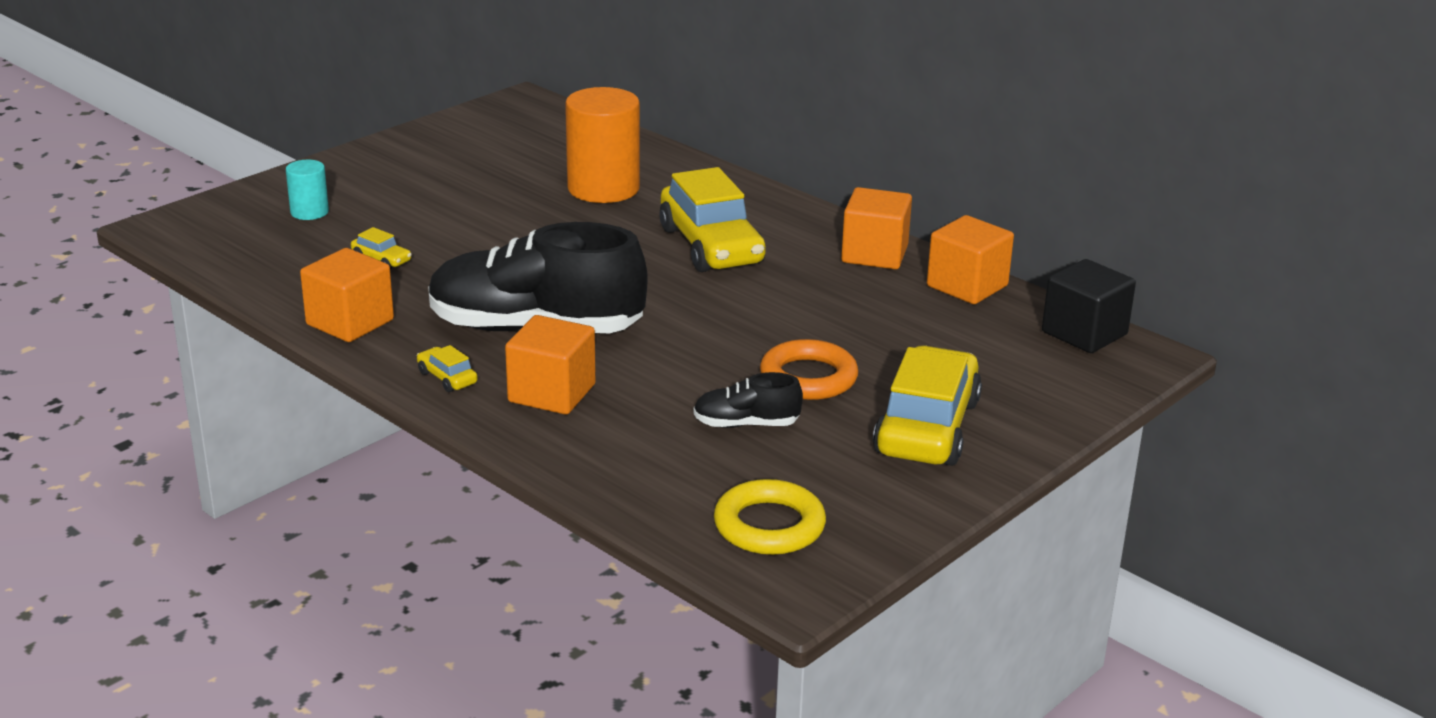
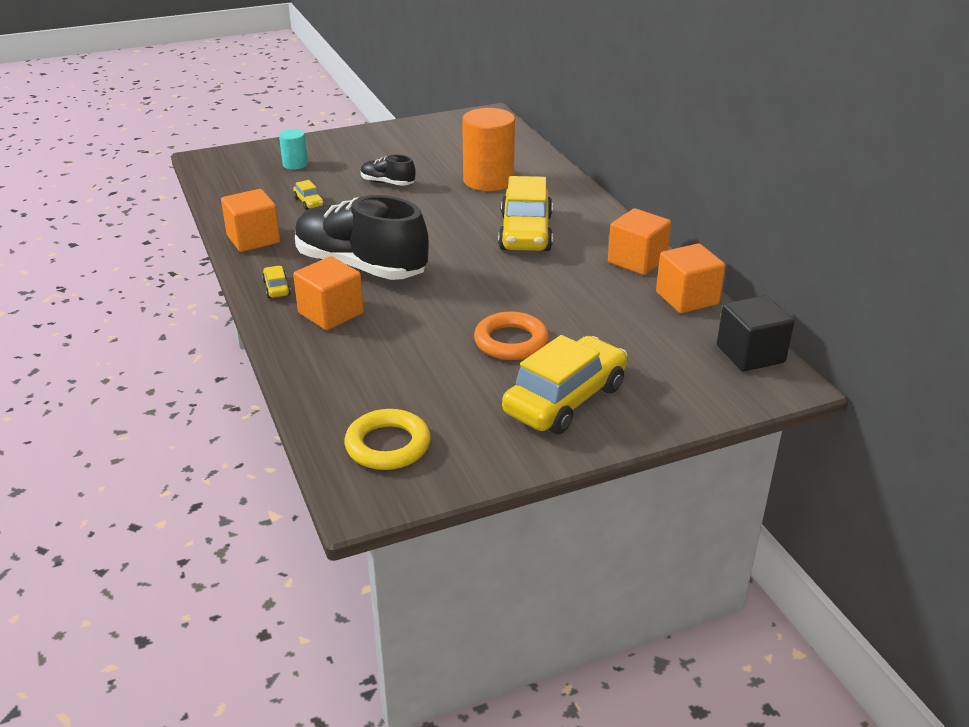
camera: 25 degrees right, 5 degrees up
(746, 424) = (438, 366): black shoe -> black shoe (387, 183)

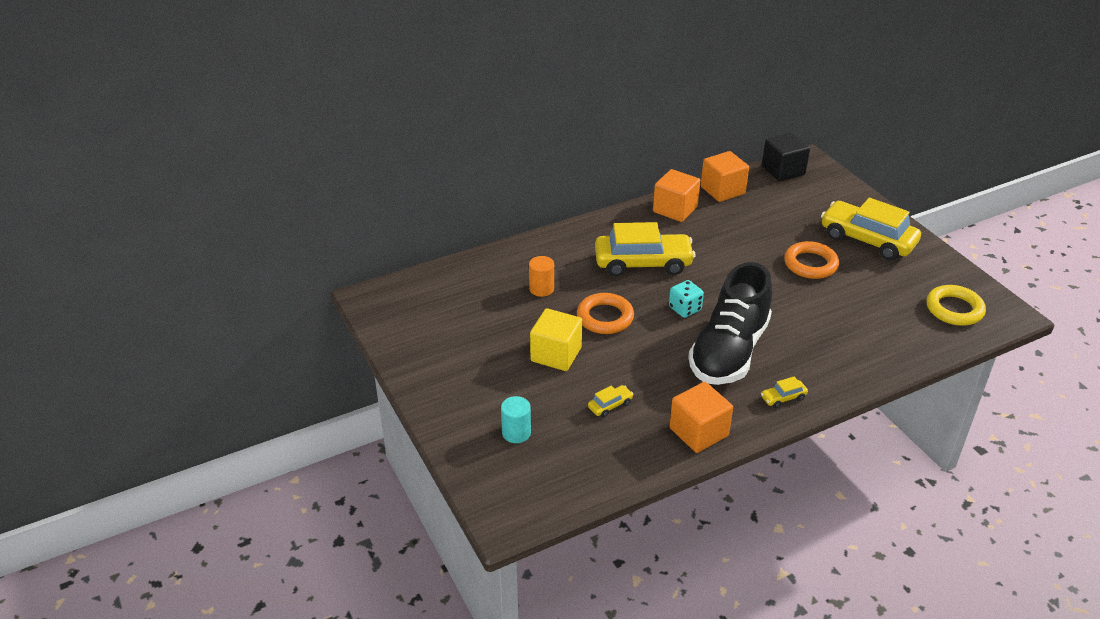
camera: 95 degrees left, 5 degrees up
(331, 313) = (810, 358): orange cube -> none
(387, 183) = (556, 354): black shoe -> yellow cube
(435, 207) = (605, 317): none -> orange ring
(439, 249) = (685, 309): none -> turquoise dice
(488, 180) = (541, 289): orange cylinder -> orange cylinder, size x0.51

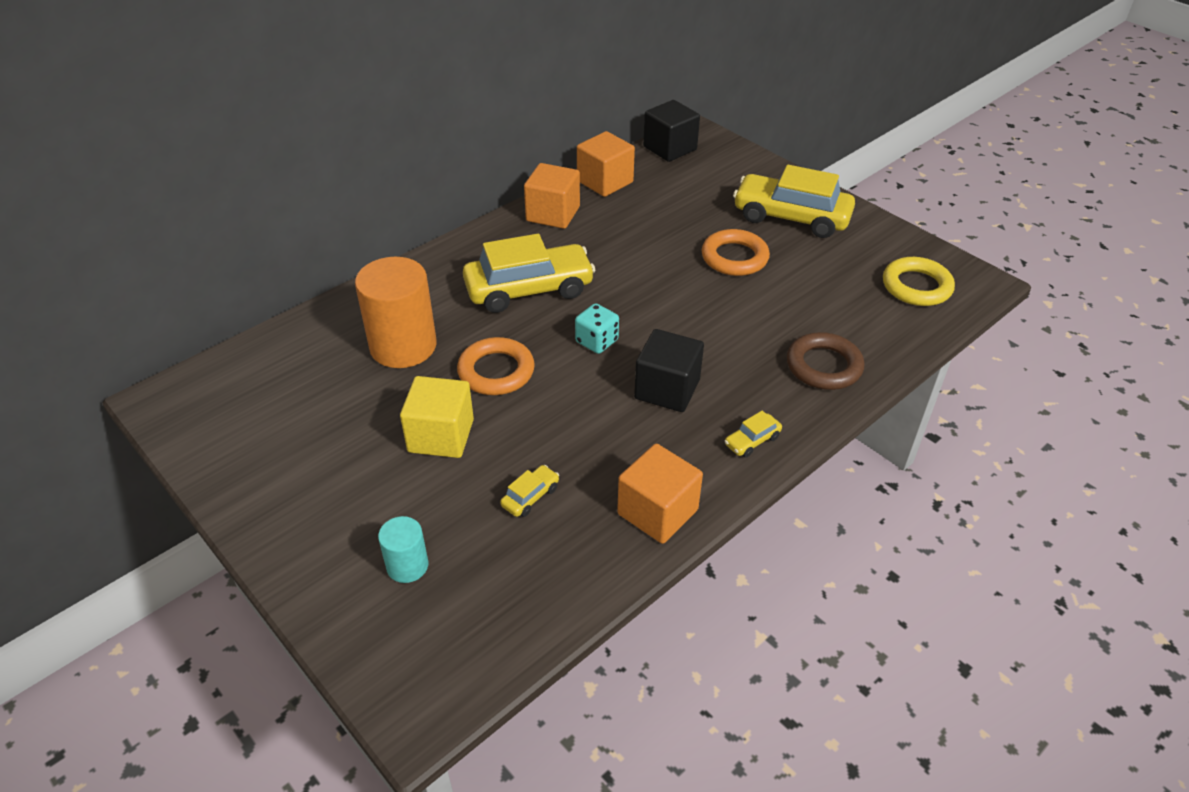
camera: 15 degrees left, 5 degrees up
(541, 289) = (403, 346): orange cylinder -> orange cylinder, size x1.98
(729, 351) = (667, 389): black shoe -> black cube
(856, 355) = (823, 366): none -> brown ring

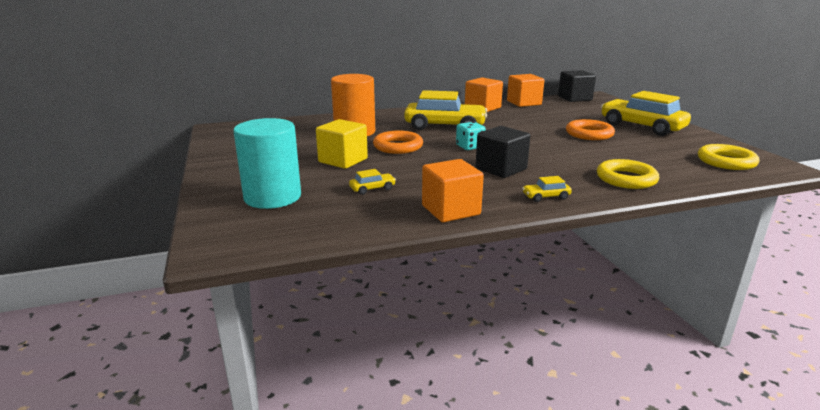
camera: 25 degrees right, 20 degrees down
(407, 566) = (272, 197): turquoise cylinder -> turquoise cylinder, size x1.98
(823, 366) = (626, 179): brown ring -> yellow ring

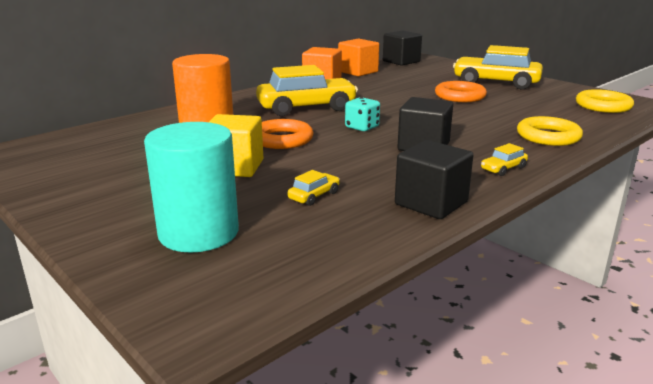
camera: 25 degrees left, 0 degrees up
(451, 210) = (431, 203): orange cube -> black cube

